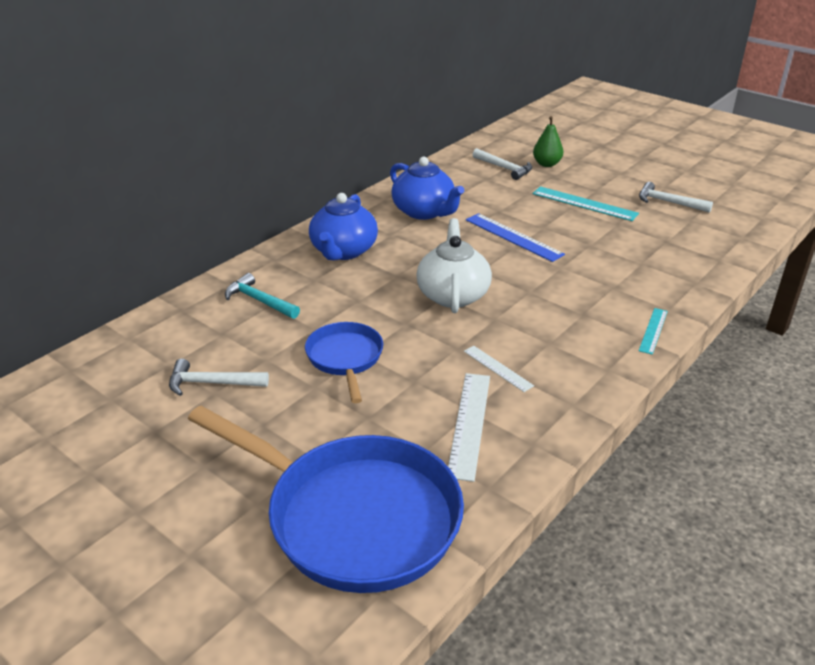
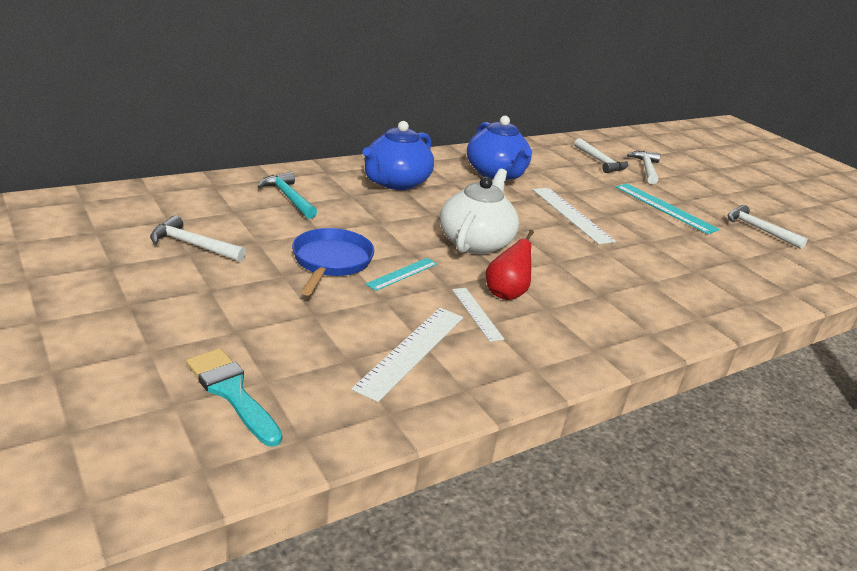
camera: 15 degrees right, 5 degrees down
(354, 517) = (232, 392): blue pan -> turquoise brush
(509, 339) = (506, 293): none -> red pear
(513, 237) = (571, 214): blue ruler -> white ruler
(546, 164) = (646, 169): green pear -> white hammer
(653, 330) = (670, 330): turquoise ruler -> turquoise ruler (402, 274)

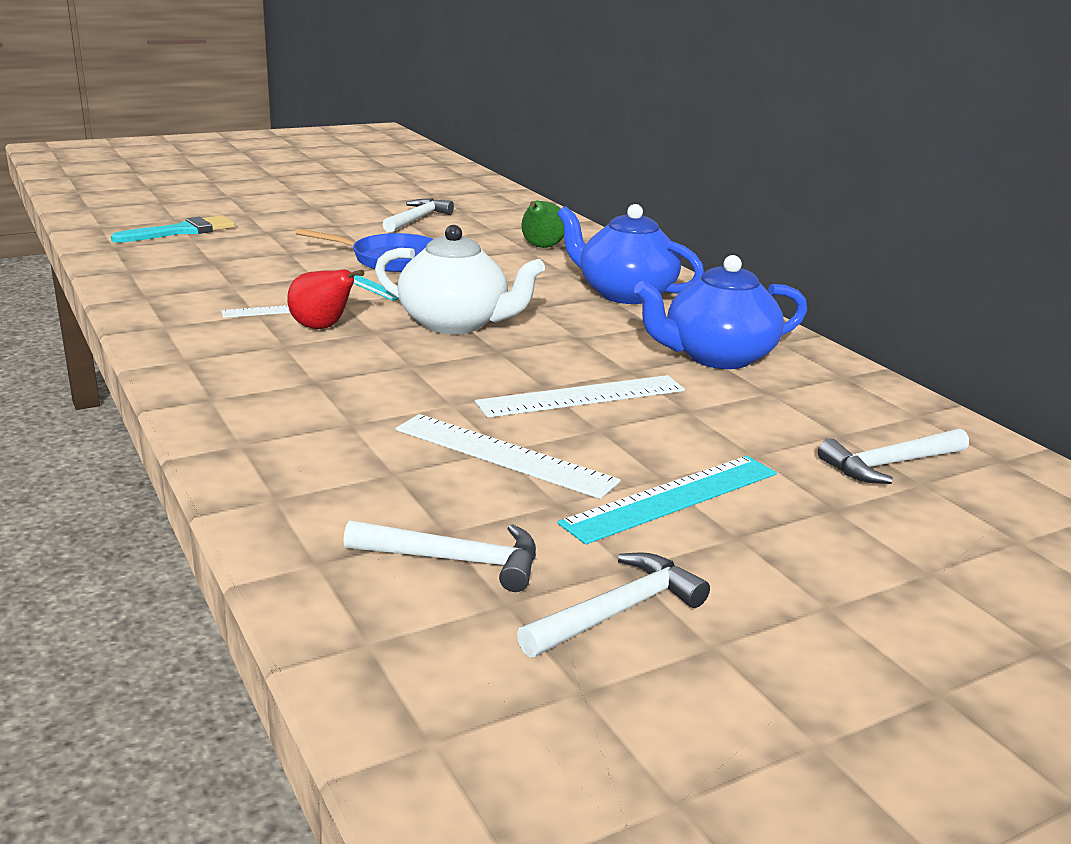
camera: 95 degrees right, 5 degrees down
(288, 197) = (541, 247): turquoise hammer -> green pear
(412, 351) = (216, 281): white ruler -> white ruler (503, 455)
(646, 169) = (906, 519): white hammer -> white hammer (454, 560)

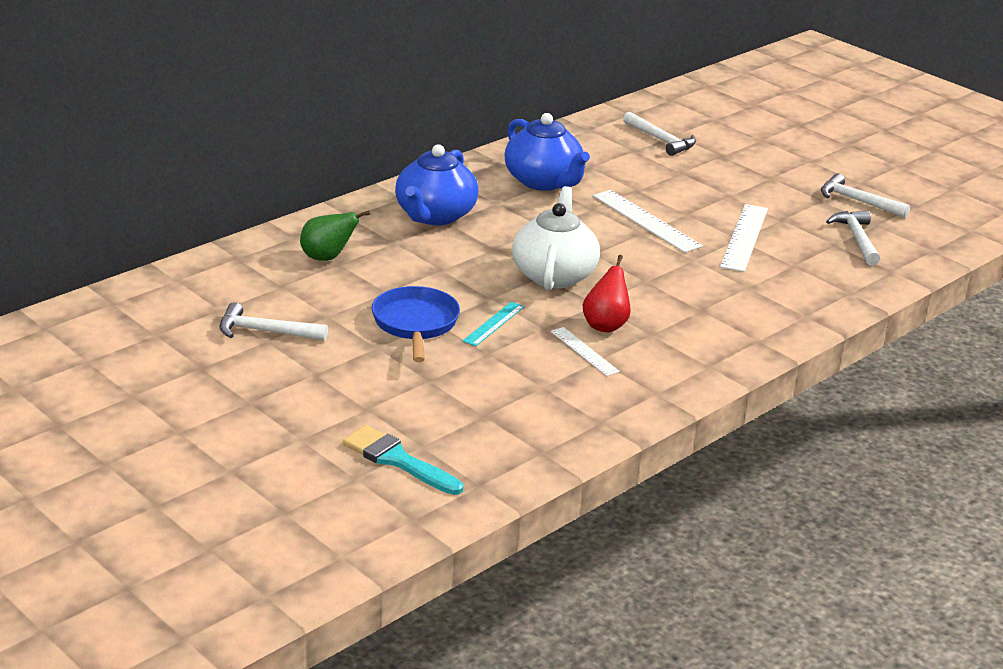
camera: 105 degrees left, 5 degrees up
(672, 498) = (749, 192): turquoise ruler -> none

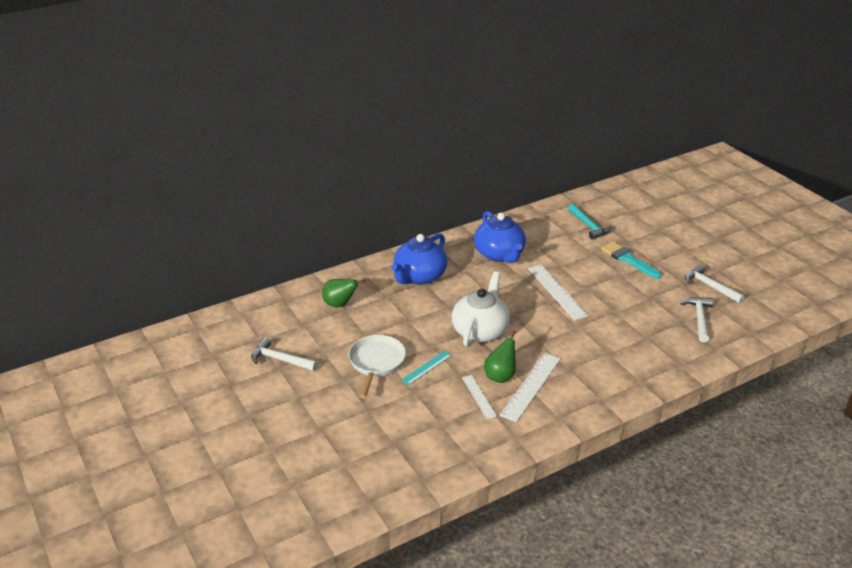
camera: 15 degrees right, 5 degrees up
(397, 460) = (325, 474): turquoise brush -> turquoise brush (628, 259)
(415, 324) = (376, 363): blue pan -> white pan
(605, 325) = (500, 376): red pear -> green pear
(661, 140) = (589, 226): white hammer -> turquoise hammer
(744, 237) = (620, 311): white ruler -> white ruler (531, 386)

